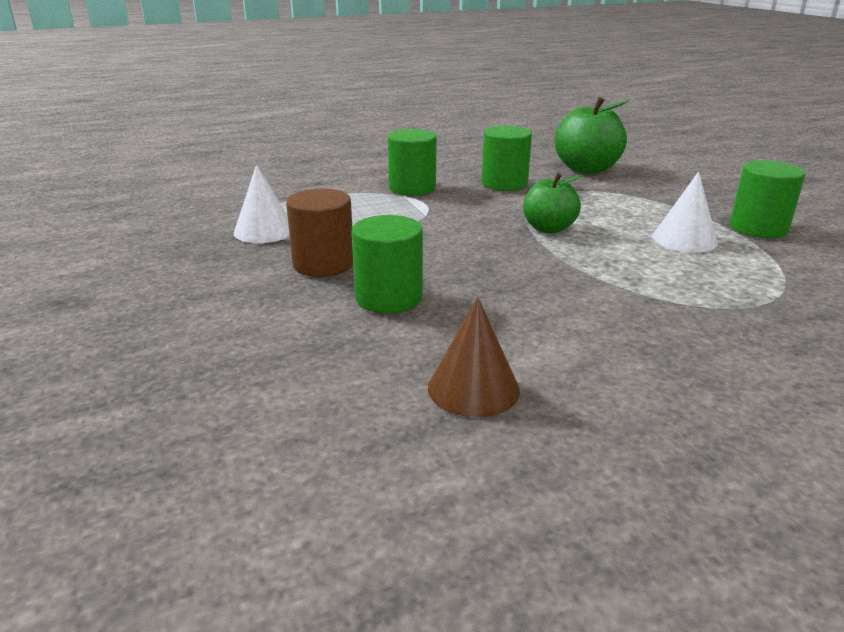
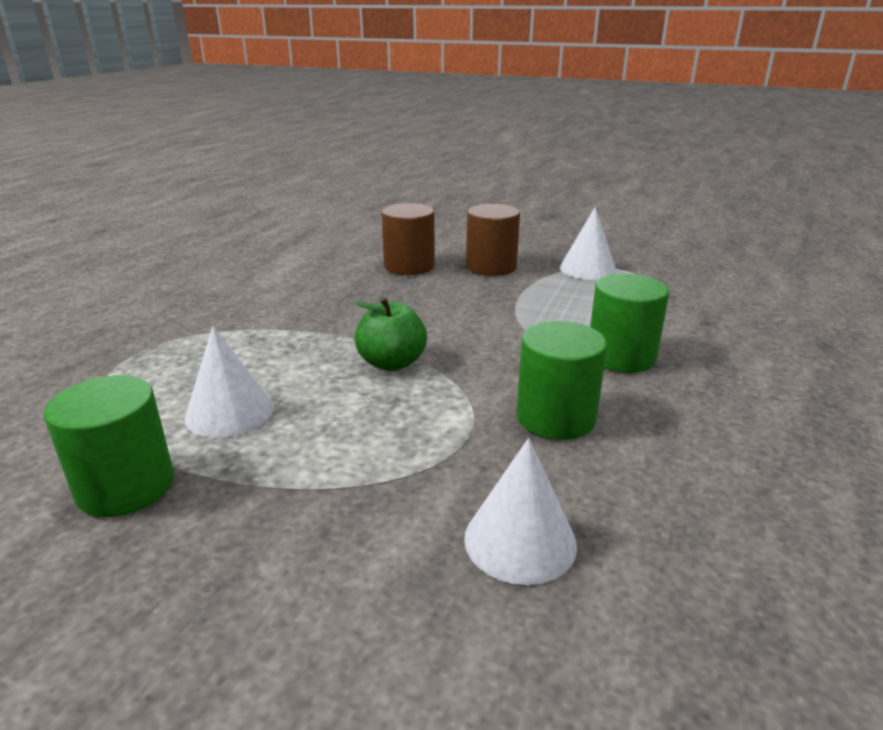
camera: 135 degrees right, 0 degrees up
(389, 297) = (409, 266): green cylinder -> brown cylinder
(473, 388) = (295, 251): brown cone -> none
(586, 169) = (520, 540): green apple -> white cone

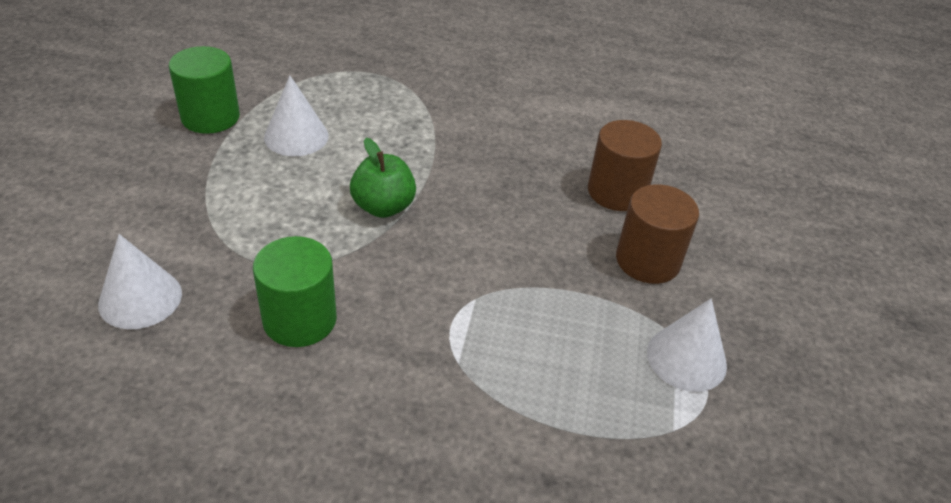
camera: 75 degrees right, 15 degrees up
(621, 356) = (428, 377): green cylinder -> none

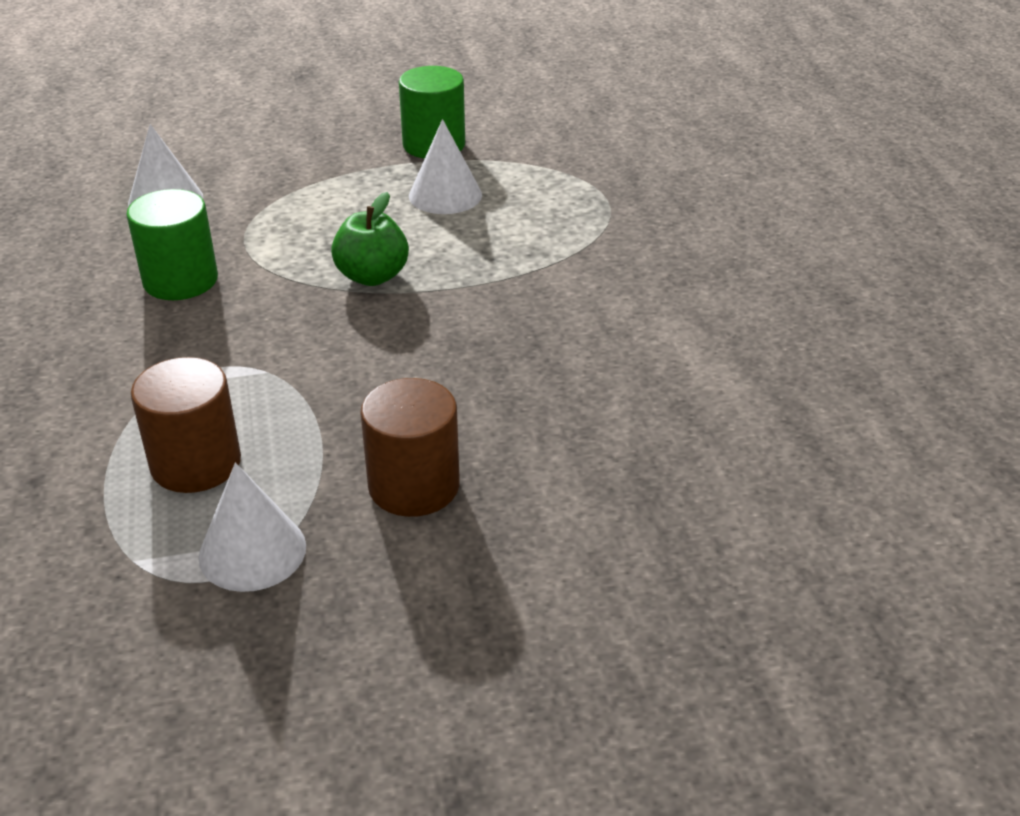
camera: 70 degrees right, 5 degrees down
(617, 192) = (535, 432): brown cylinder -> brown cylinder (196, 463)

